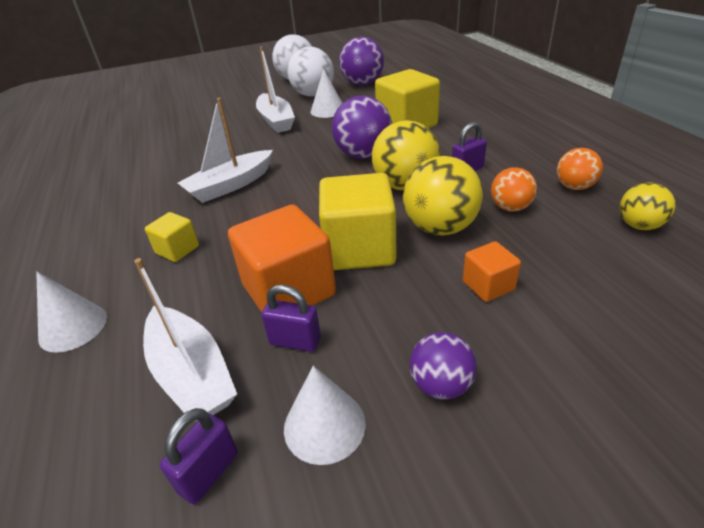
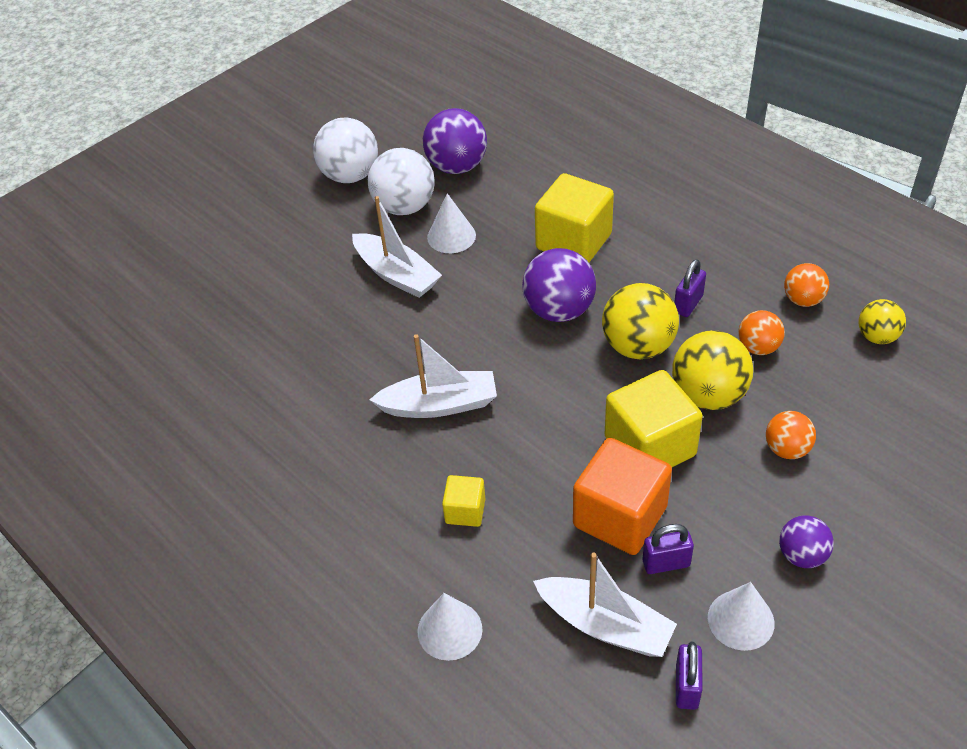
camera: 25 degrees left, 10 degrees up
(230, 185) = (439, 405): white boat -> white boat turned 120 degrees counterclockwise
(488, 285) = (787, 449): orange cube -> orange ball

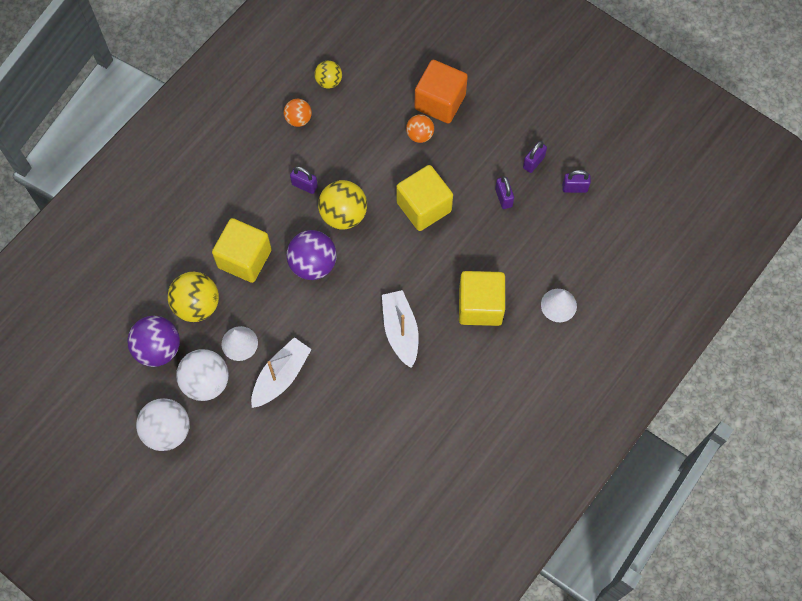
camera: 100 degrees left, 20 degrees up
(465, 511) = (480, 306): yellow cube -> yellow cube, size x1.96
(605, 625) = (545, 227): white boat -> none
(620, 516) = (475, 222): orange cube -> orange cube (440, 102)
(708, 395) = (381, 175): yellow ball -> yellow ball (197, 305)
(740, 620) = (533, 162): white cone -> purple padlock
(758, 347) = (341, 146): orange ball -> none
(802, 555) = (490, 132): purple ball -> none

